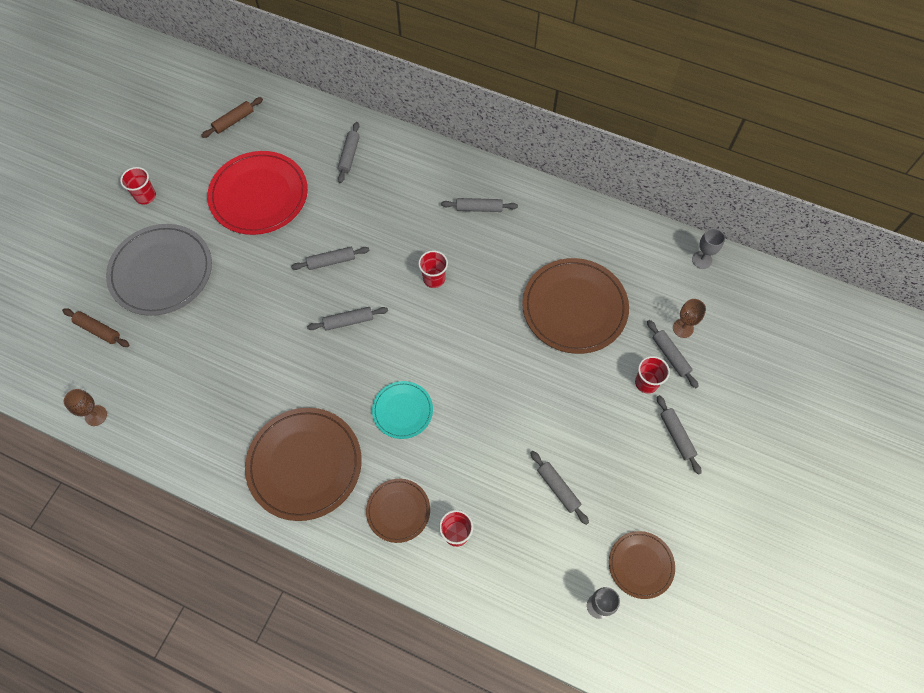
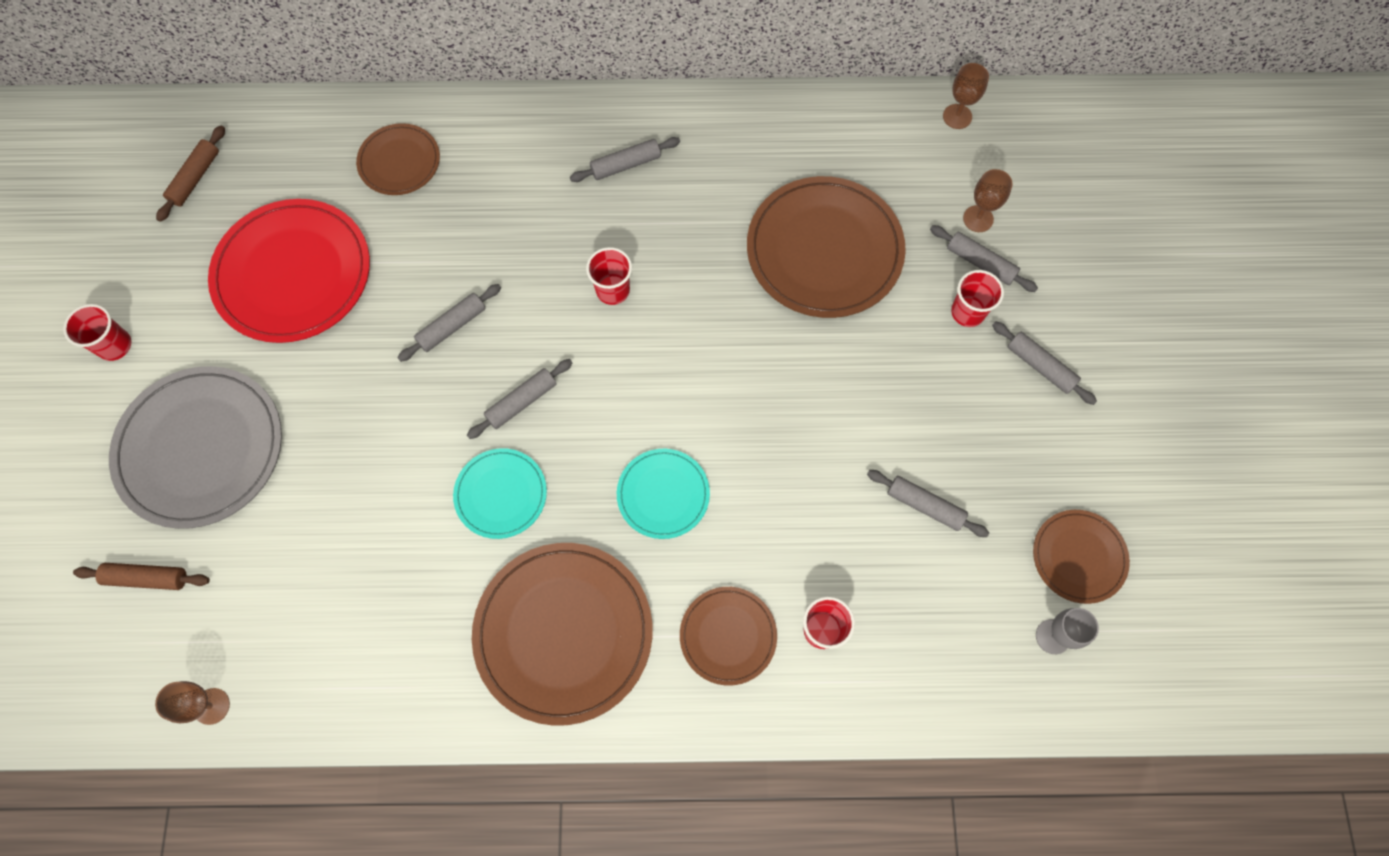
camera: 25 degrees left, 5 degrees up
(310, 369) = (501, 494): none -> turquoise plate
(349, 155) = (399, 162): grey rolling pin -> brown plate
(702, 260) = (957, 116): grey goblet -> brown goblet

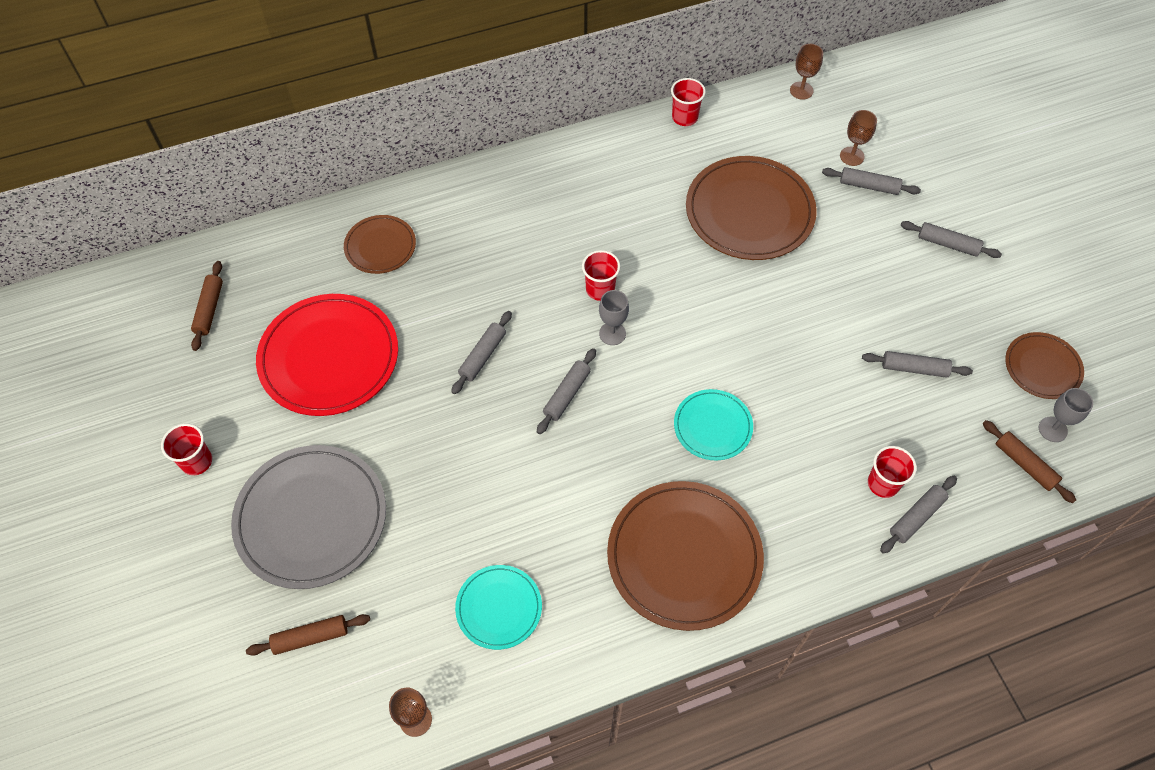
camera: 20 degrees left, 10 degrees down
(501, 494) = (583, 469): turquoise plate -> turquoise plate (499, 608)
(602, 347) = (612, 333): none -> grey goblet
(625, 165) = (566, 195): grey rolling pin -> grey rolling pin (916, 517)
(728, 636) = (814, 513): brown plate -> none
(967, 312) = (877, 223): red cup -> red cup (684, 117)
(998, 667) = (1025, 464): none -> brown rolling pin

